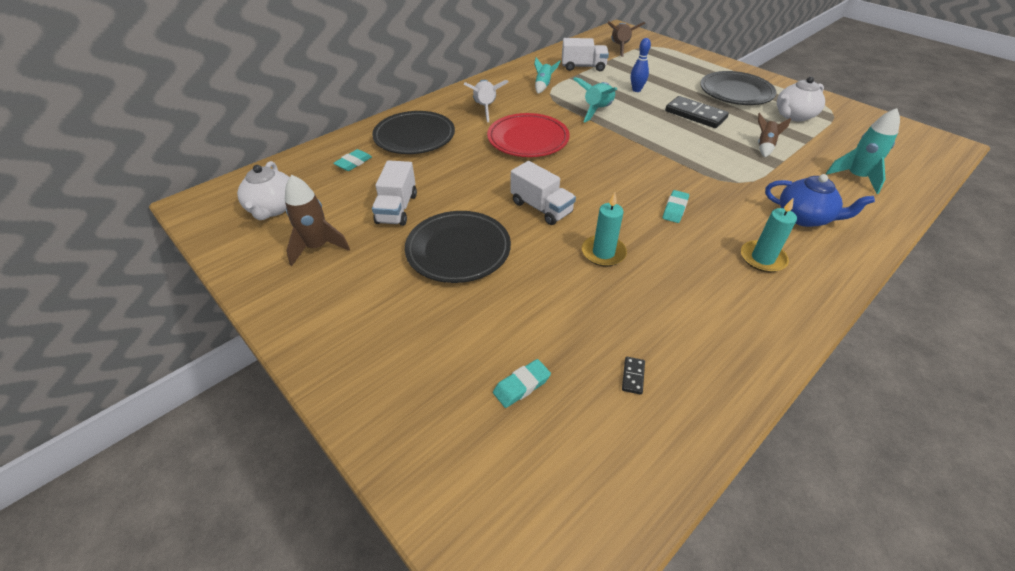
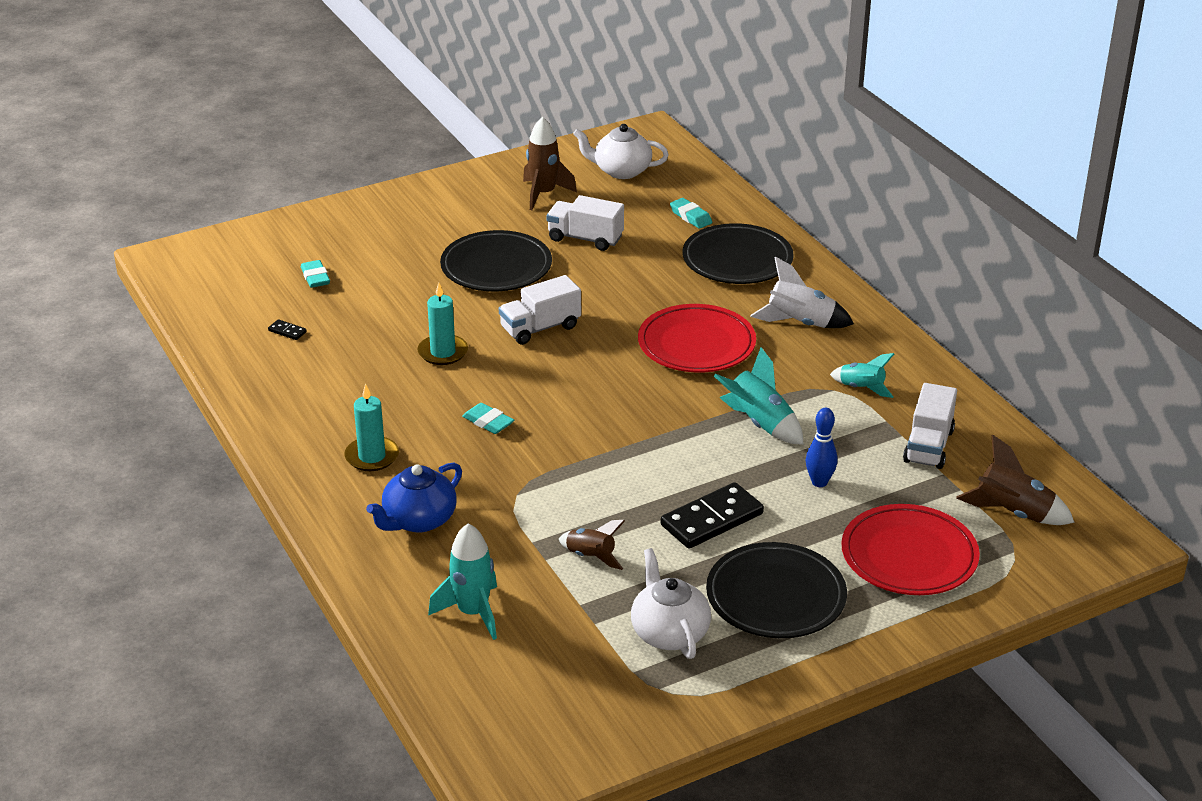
camera: 105 degrees right, 10 degrees down
(673, 66) = (909, 556): none -> red plate

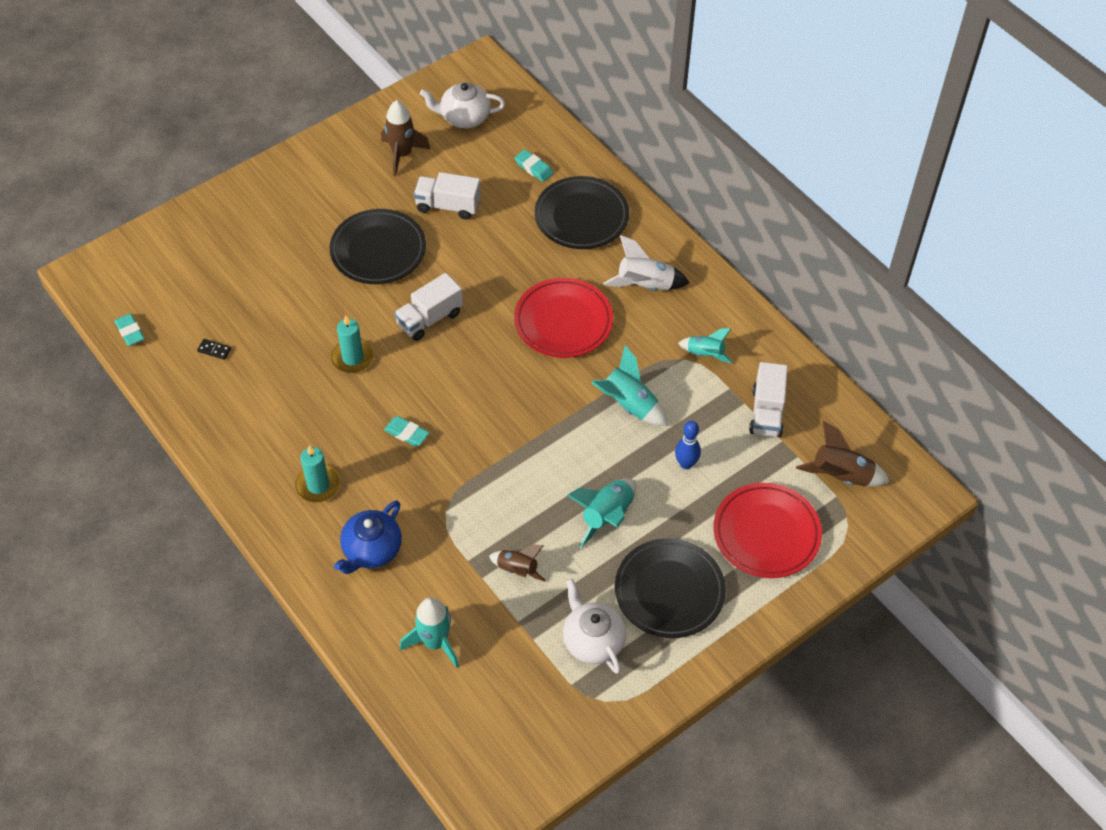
camera: 10 degrees left, 20 degrees up
(315, 277) = (224, 282): turquoise eraser -> turquoise eraser (130, 332)
(711, 519) = (606, 516): black domino -> turquoise rocket

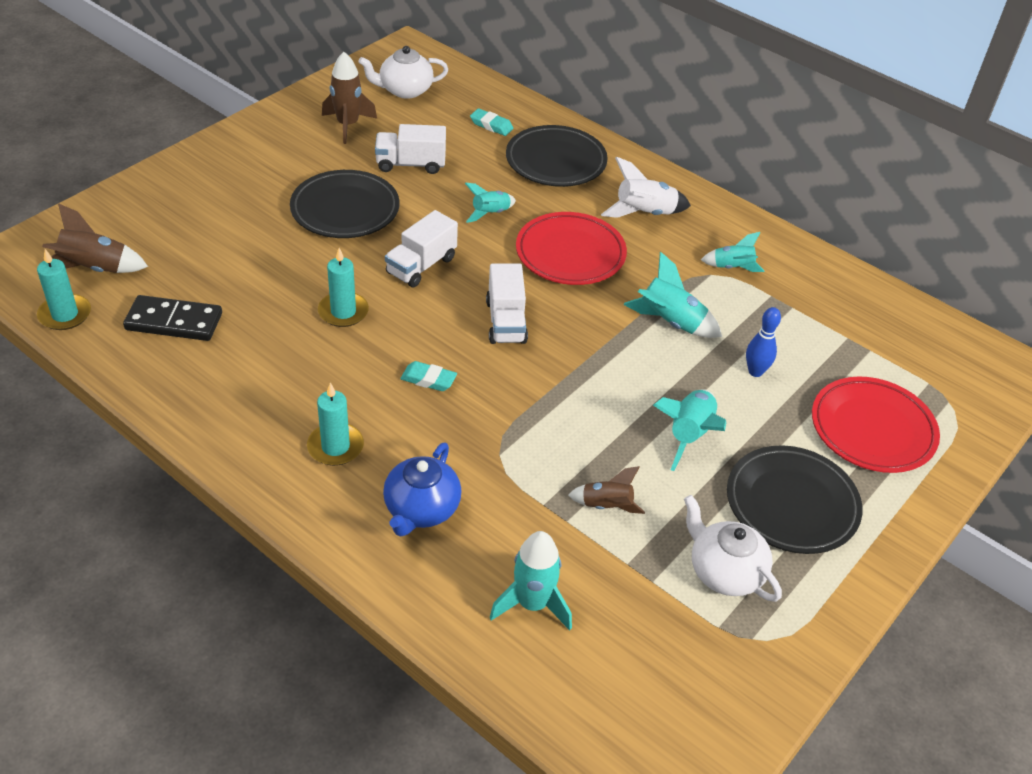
camera: 15 degrees left, 10 degrees down
(130, 332) = (65, 314): turquoise eraser -> turquoise candle
(214, 350) = (174, 322): black domino -> black domino, size x2.38
(505, 269) = (490, 213): none -> turquoise rocket
(766, 412) = (819, 313): white truck -> white truck (506, 322)
(841, 476) = (924, 363): brown rocket -> brown rocket (95, 268)

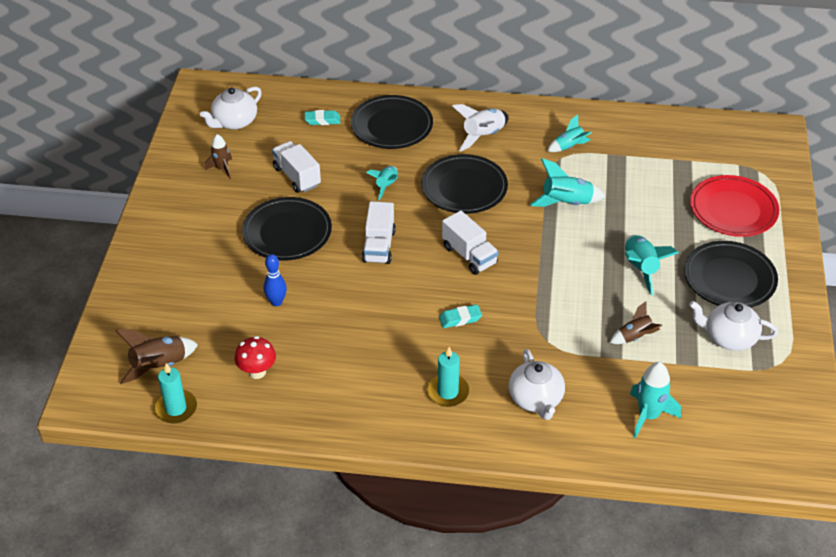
camera: 30 degrees left, 0 degrees up
(174, 322) = (257, 372): black domino -> red mushroom
(343, 312) = (361, 304): turquoise candle -> none
(347, 125) = (222, 169): brown rocket -> brown rocket, size x0.65
(411, 164) = (297, 177): white truck -> white truck turned 90 degrees clockwise
(421, 509) = (536, 399): blue teapot -> white teapot
(570, 254) = (464, 188): red plate -> black plate
(755, 372) = (641, 209): blue bowling pin -> blue bowling pin (276, 302)

